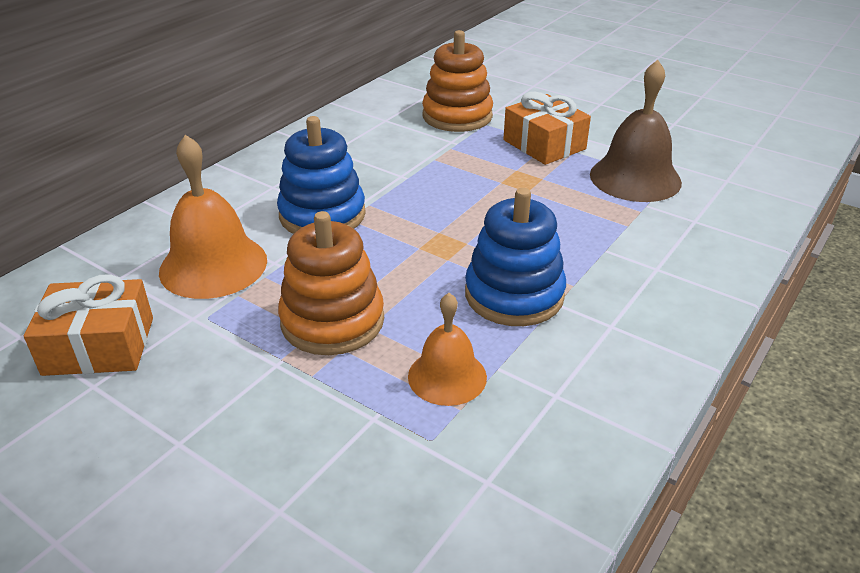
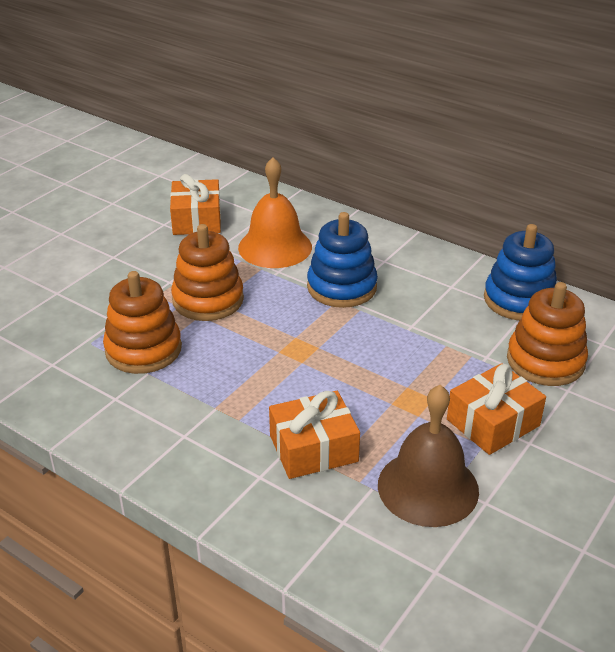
camera: 90 degrees right, 0 degrees up
(447, 376) = (143, 349): orange bell -> orange stacking toy
(514, 295) = (228, 385): blue stacking toy -> blue stacking toy (519, 300)
(605, 235) = (313, 448): none -> orange gift

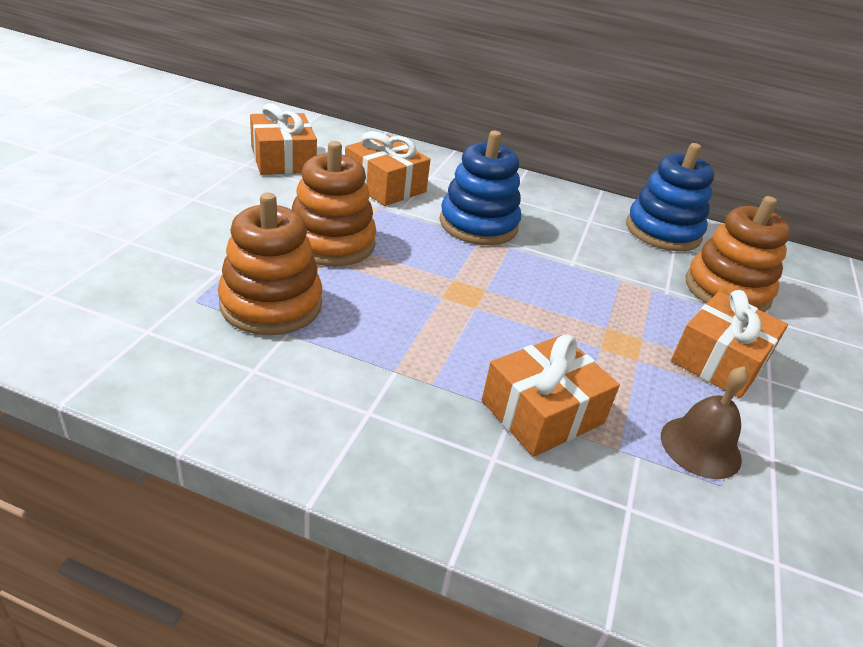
camera: 20 degrees left, 0 degrees up
(275, 247) = (385, 186): orange bell -> orange gift
(428, 487) = (700, 447): brown bell -> brown bell, size x0.63

